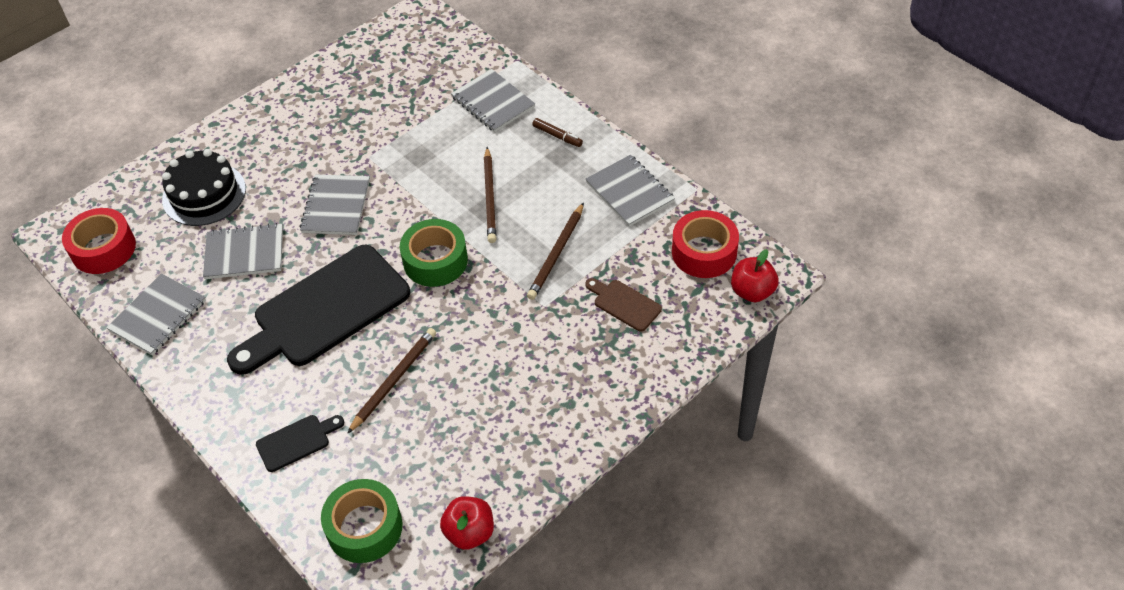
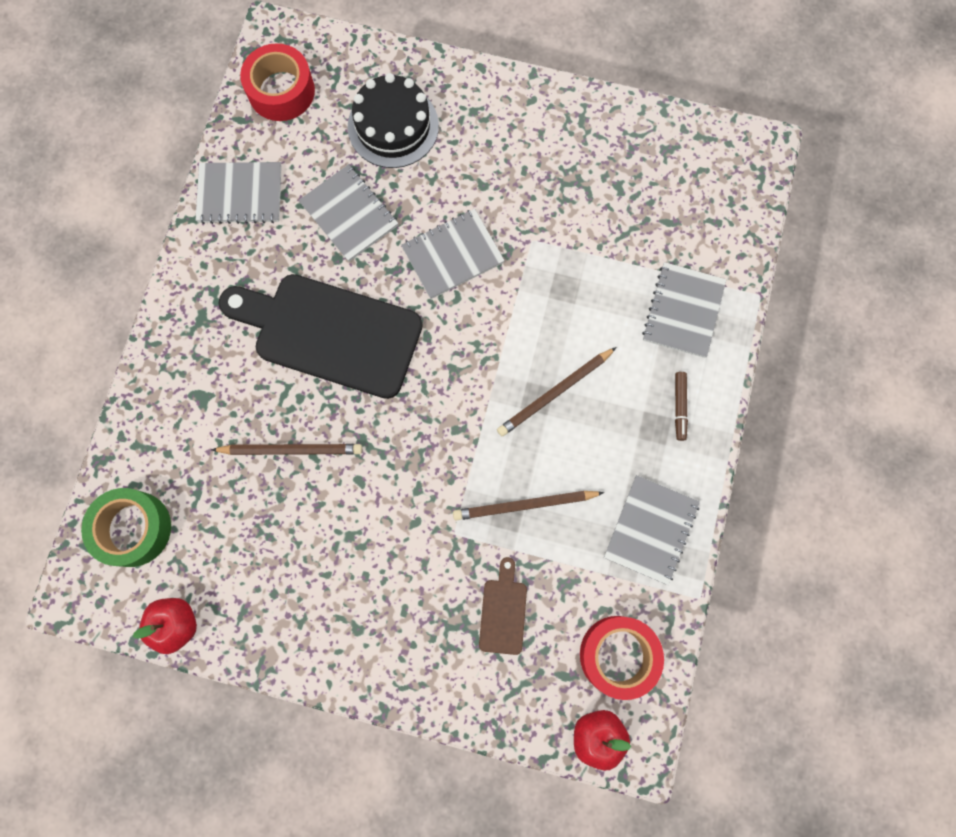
camera: 55 degrees right, 25 degrees up
(297, 442) = (183, 410): black cutting board -> none
(435, 261) = (445, 394): green tape -> none

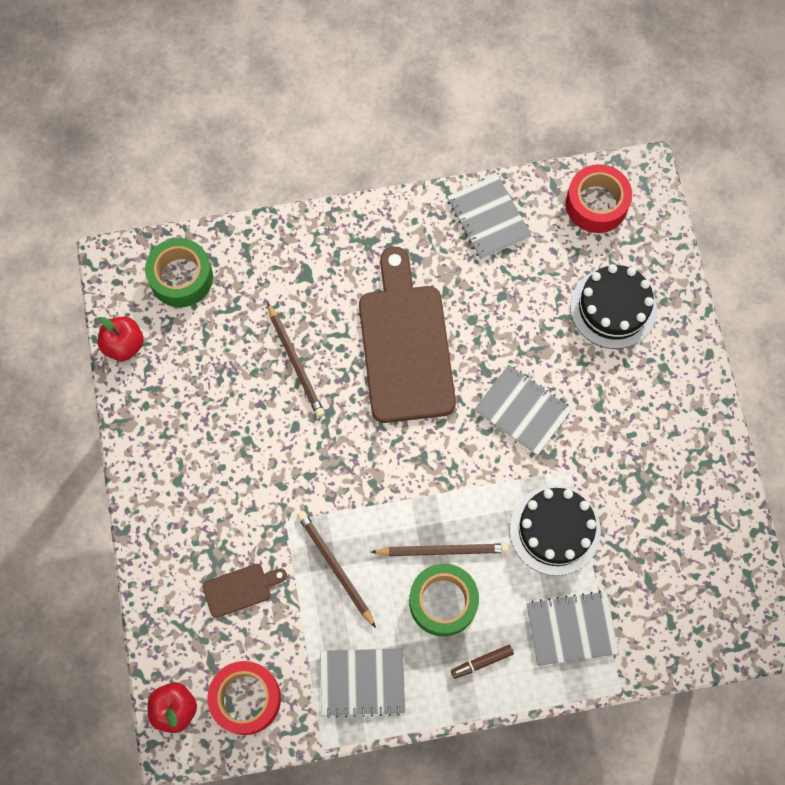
camera: 65 degrees right, 5 degrees down
(330, 333) = (405, 345): black cutting board -> brown cutting board
(349, 214) = (515, 311): grey notebook -> none
(555, 393) = (442, 550): brown pencil -> brown pencil turned 150 degrees clockwise
(583, 281) = (555, 530): none -> black cake
(606, 416) = (443, 602): none -> green tape

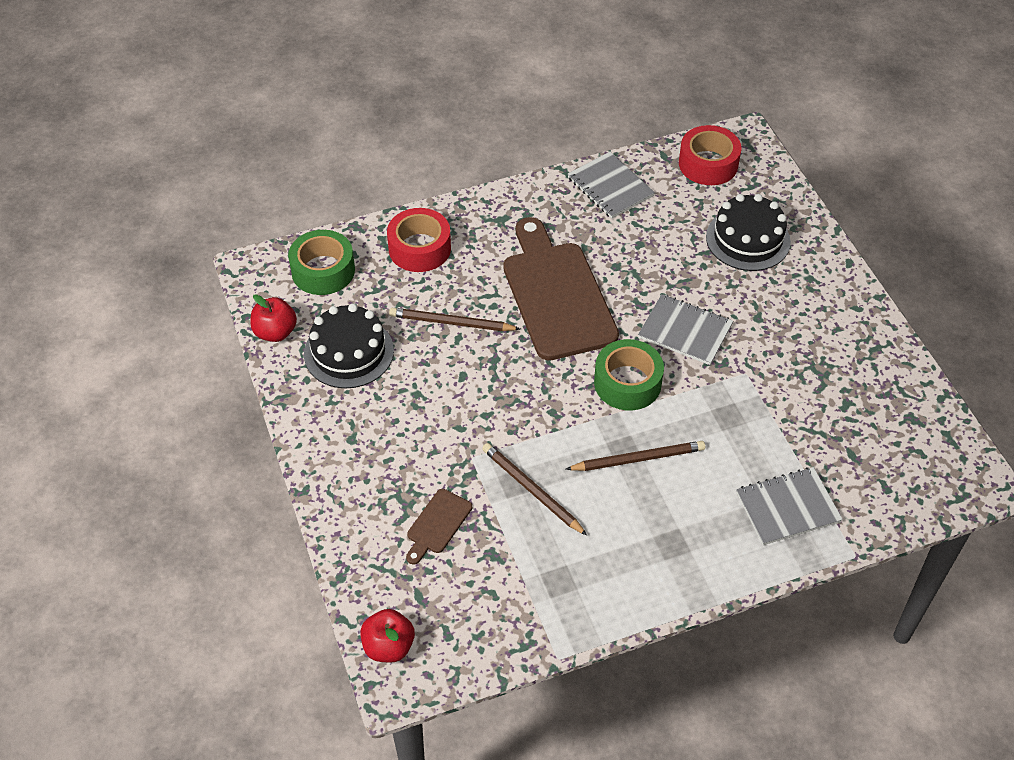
camera: 10 degrees left, 20 degrees down
(241, 589) = (437, 524): brown cutting board -> brown cutting board turned 150 degrees clockwise
(246, 699) = (464, 625): red tape -> red tape (419, 248)
(295, 362) = (451, 323): brown pencil -> brown pencil turned 135 degrees clockwise
(362, 682) = (585, 589): grey notebook -> none
(443, 602) = (650, 504): green tape -> green tape (627, 383)
(482, 662) = (705, 551): brown marker -> none
(555, 530) = (746, 425): black cake -> black cake (349, 352)

